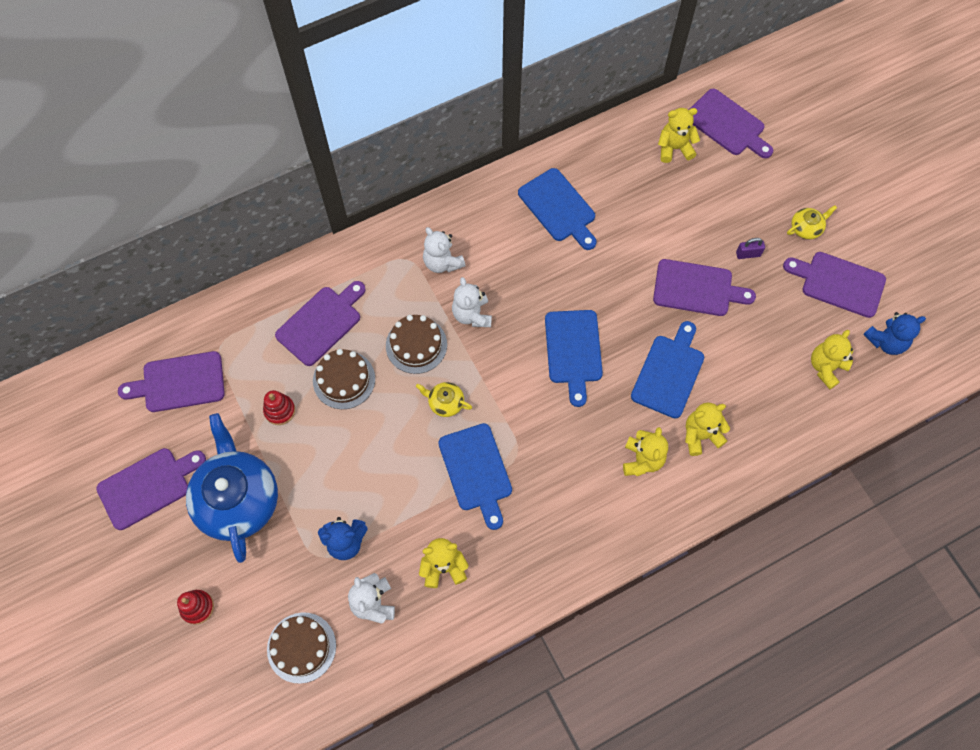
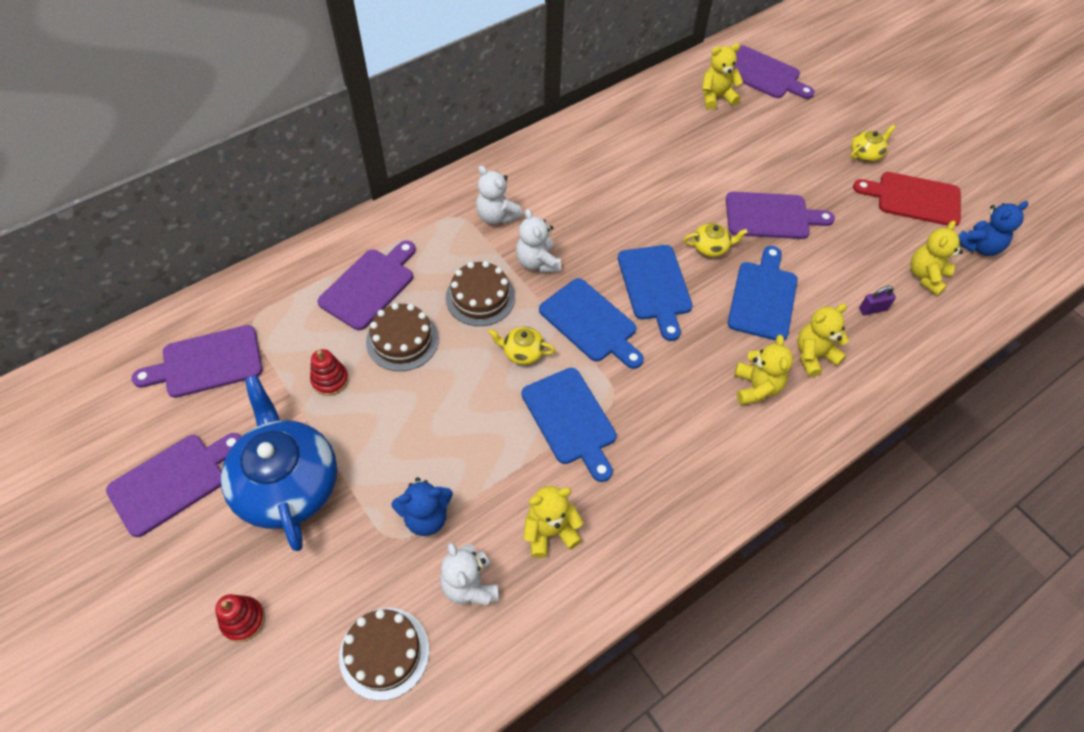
camera: 10 degrees left, 10 degrees down
(559, 208) = (611, 157): blue cutting board -> blue cutting board (591, 323)
(632, 316) = (711, 247): none -> yellow teapot
(748, 254) = (815, 181): purple padlock -> purple padlock (873, 309)
(839, 283) = (914, 198): purple cutting board -> red cutting board

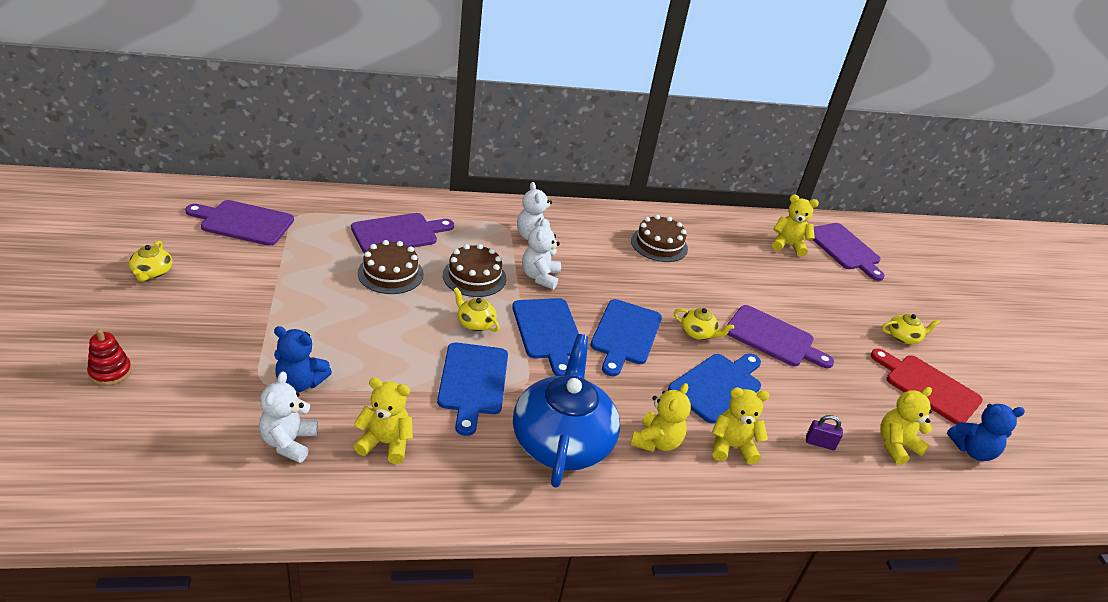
camera: 25 degrees right, 20 degrees down
(173, 481) = (152, 272): purple cutting board -> yellow teapot
(287, 483) = (224, 312): blue teapot -> blue teapot (562, 441)
(330, 380) = (315, 271): red stacking toy -> none
(384, 653) = (182, 447): brown cake -> brown cake (659, 244)

